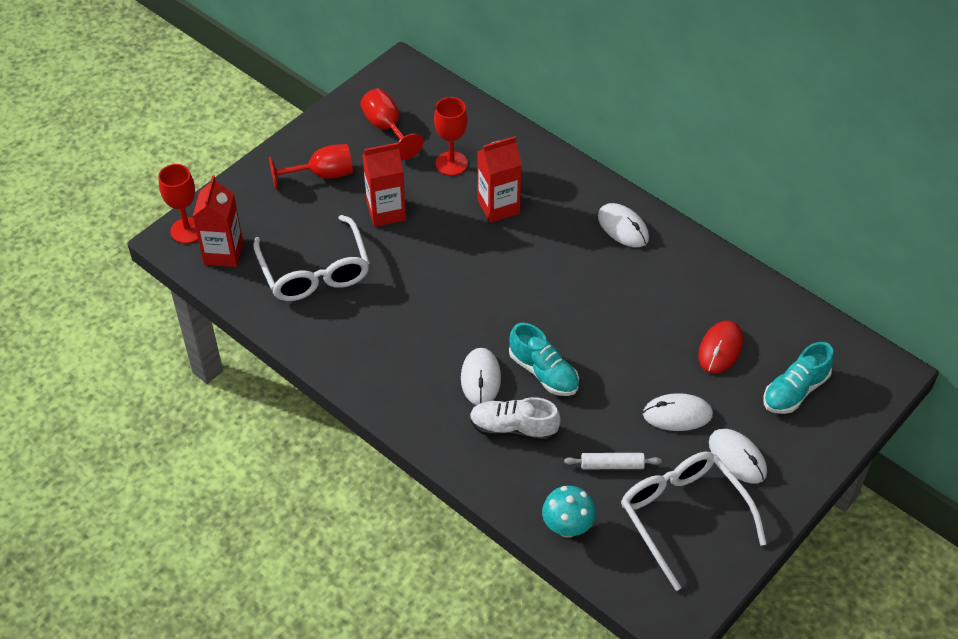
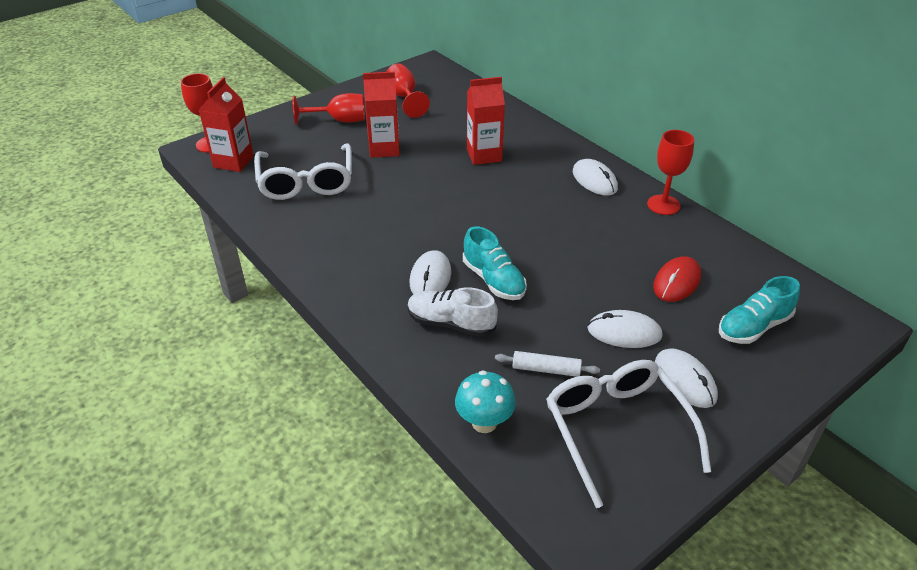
camera: 10 degrees right, 10 degrees down
(451, 163) = (451, 124): red goblet -> red goblet (663, 205)

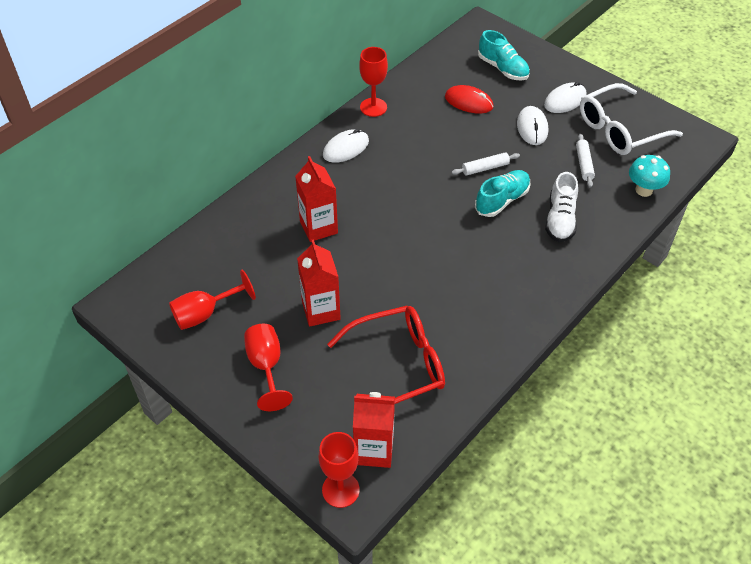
camera: 100 degrees left, 10 degrees up
(306, 182) = (397, 365): white glasses -> red glasses
(430, 277) = (512, 240): white mouse -> none
(550, 276) = (485, 168): none -> white rolling pin

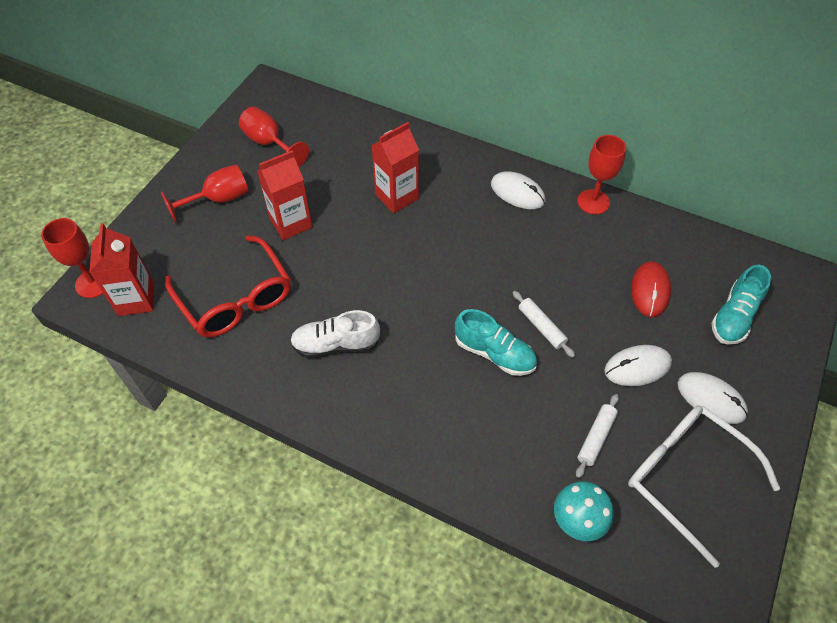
camera: 75 degrees right, 5 degrees up
(560, 219) = (485, 421): white shoe -> white shoe (336, 344)
(584, 164) = (596, 438): white rolling pin -> white rolling pin turned 45 degrees counterclockwise

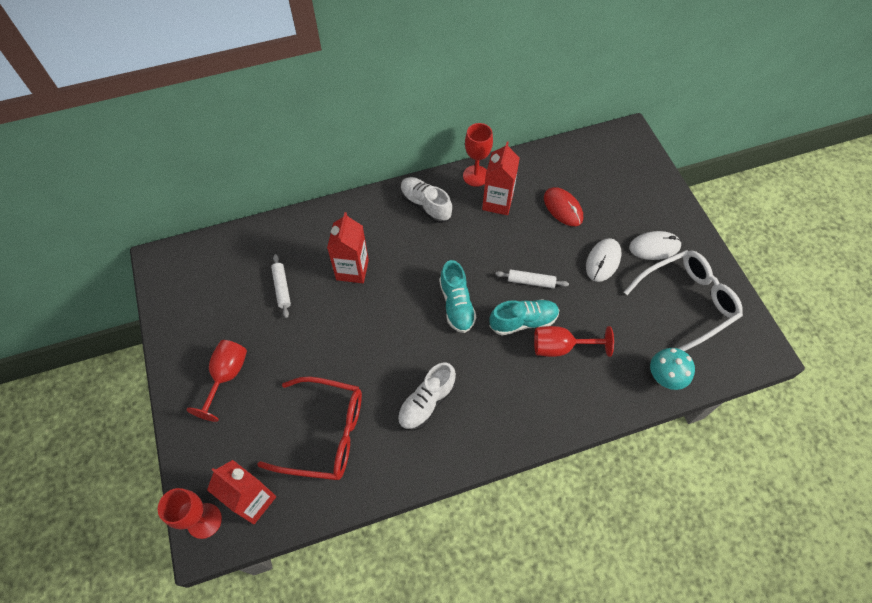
camera: 45 degrees left, 5 degrees up
(269, 143) = (215, 304): red goblet -> red goblet (560, 347)
(291, 223) = (301, 348): red carton -> red carton (497, 202)
(517, 192) = (425, 205): white mouse -> white shoe
(596, 438) = (625, 322): white rolling pin -> white rolling pin (282, 288)
(686, 477) = (686, 302): white glasses -> white glasses turned 150 degrees clockwise
(734, 316) = (618, 188): turquoise shoe -> turquoise shoe (456, 304)

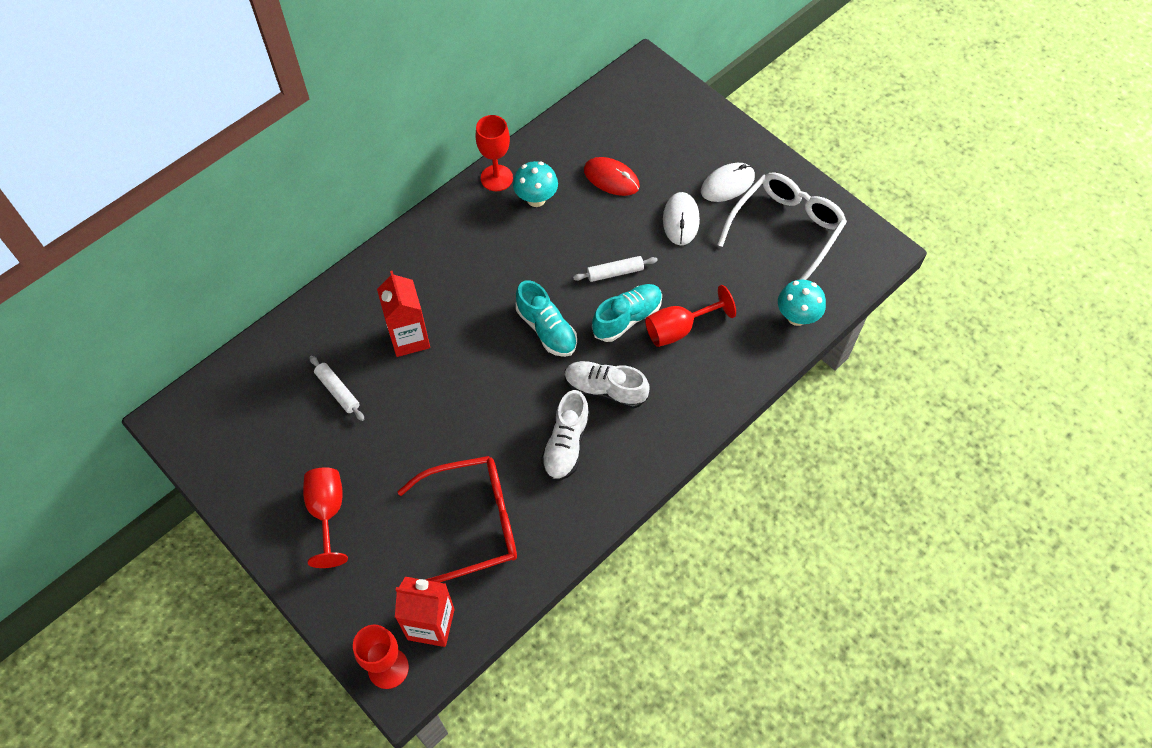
camera: 25 degrees left, 0 degrees up
(425, 205) = (455, 233): white shoe -> white shoe (605, 390)
(497, 202) = (536, 199): red carton -> turquoise mushroom

